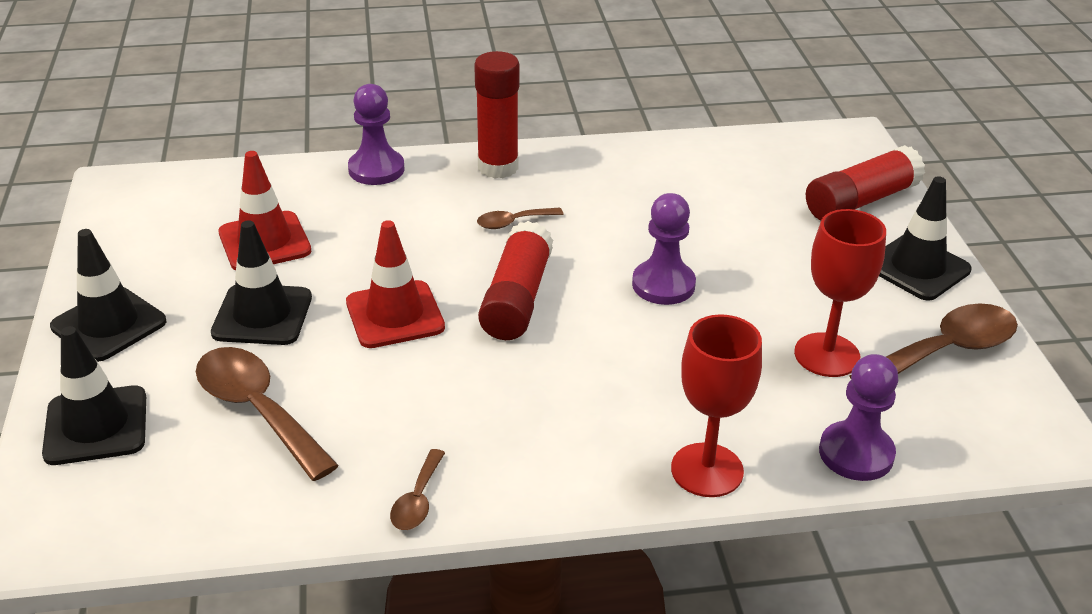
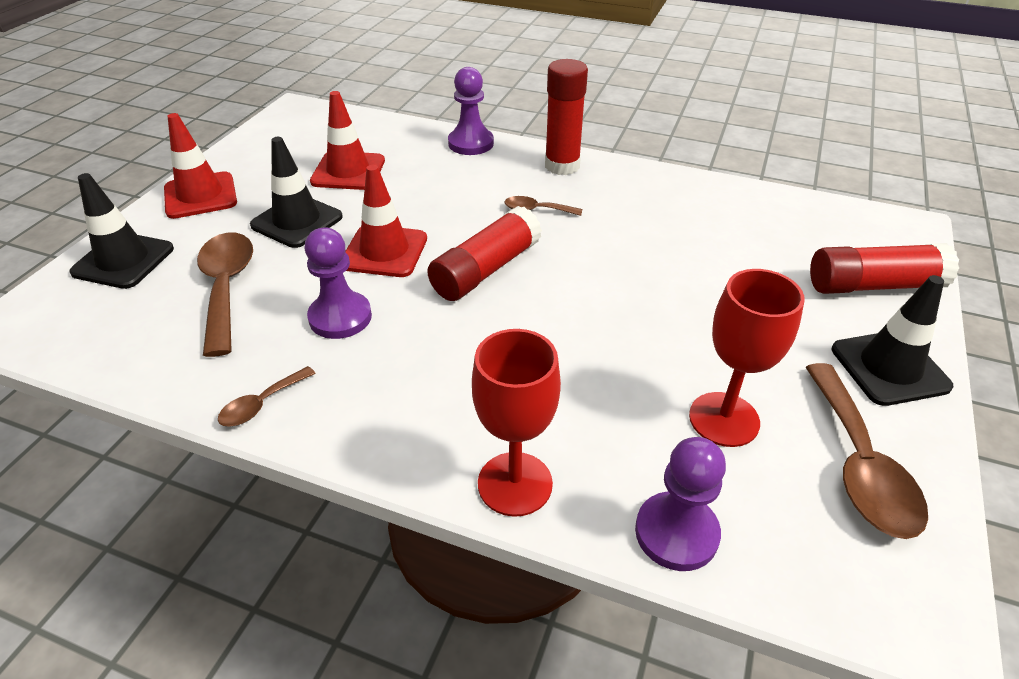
camera: 30 degrees right, 5 degrees up
(109, 324) = (200, 196): black traffic cone -> red traffic cone
(663, 285) = (618, 299): purple pawn -> purple pawn (340, 317)
(945, 351) = (859, 464): brown spoon -> brown spoon turned 90 degrees clockwise

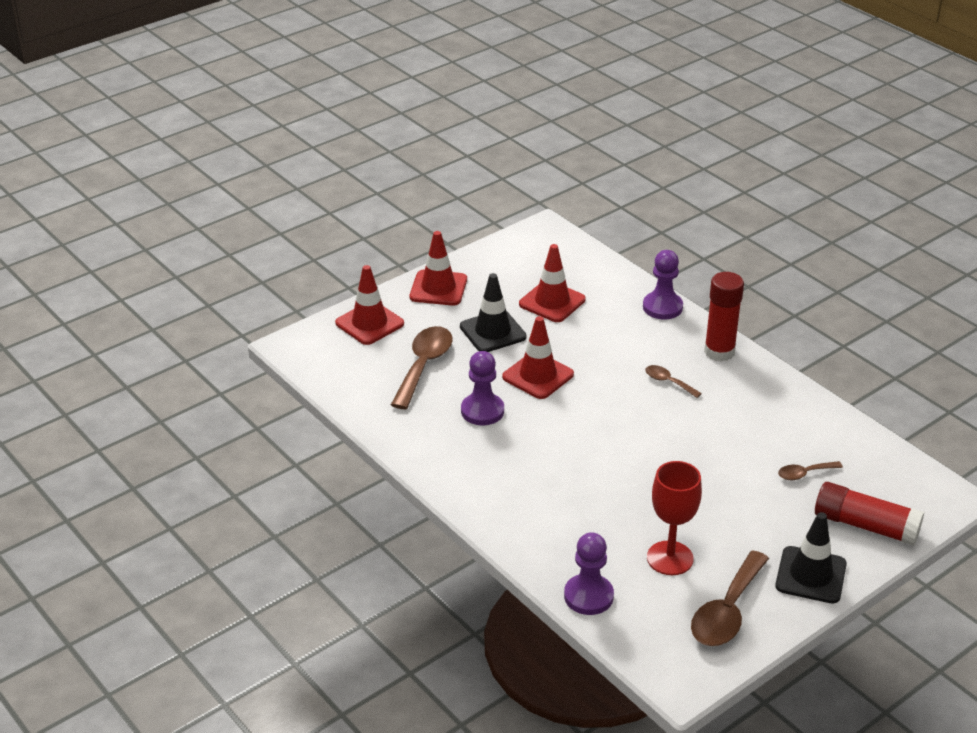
camera: 30 degrees right, 5 degrees down
(123, 261) = (369, 323): black traffic cone -> red traffic cone
(262, 404) = (410, 446): brown spoon -> brown spoon (804, 474)
(486, 270) = (597, 413): red glue stick -> none
(515, 484) = (521, 540): red goblet -> none

